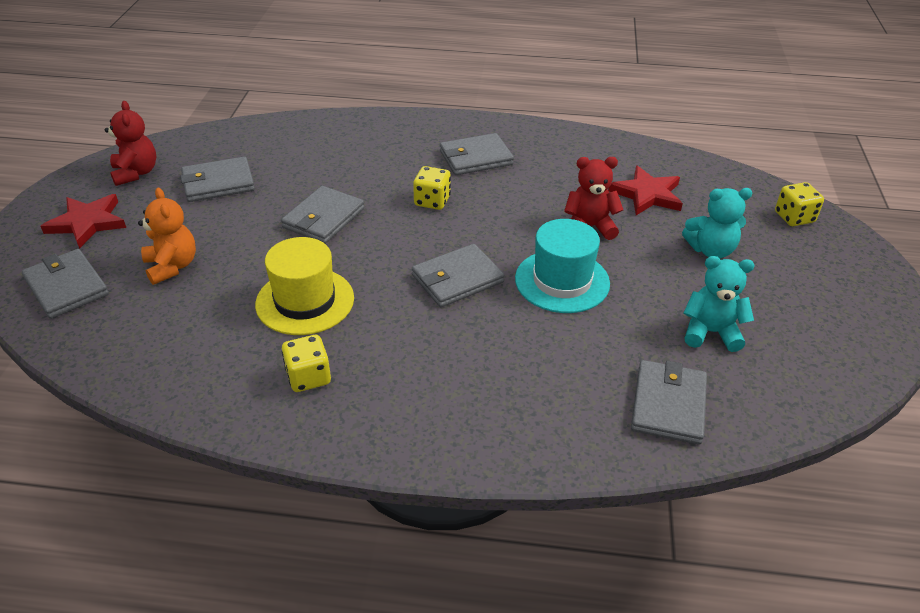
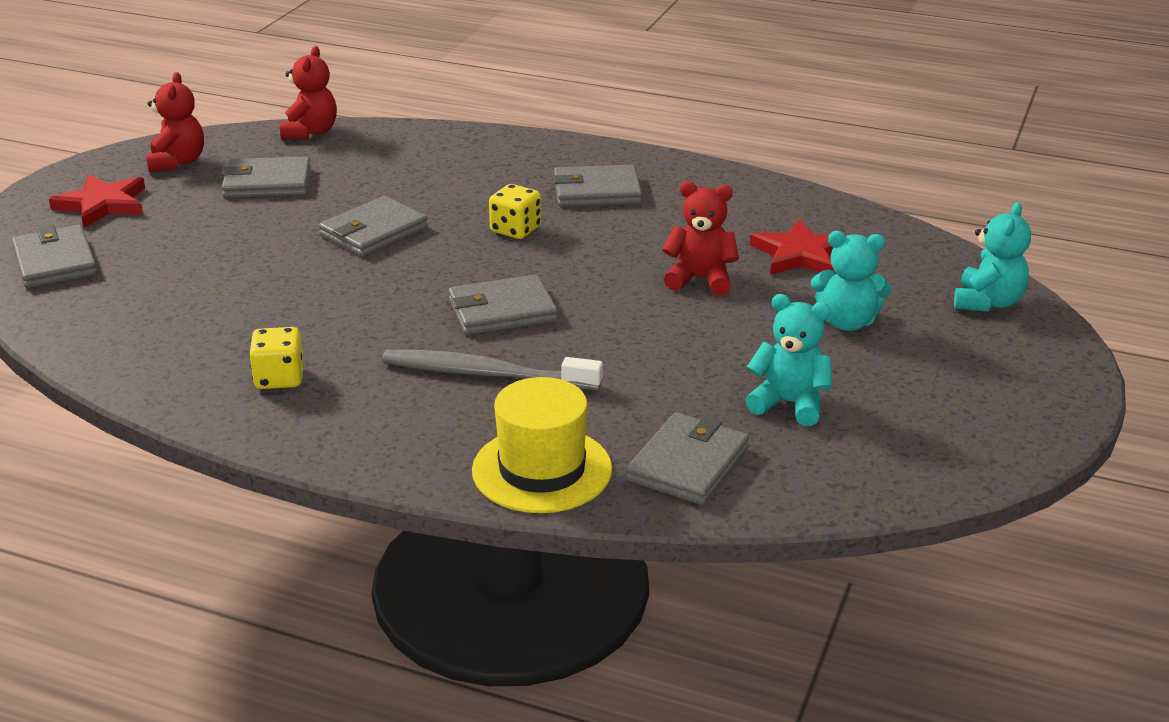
camera: 15 degrees right, 10 degrees down
(172, 266) = (177, 257): orange teddy bear -> none
(233, 132) = (310, 132): none -> red teddy bear
(305, 301) = (311, 308): yellow hat -> yellow hat (542, 470)
(473, 343) = (485, 374): none -> grey toothbrush
(562, 281) = (631, 329): turquoise hat -> none
(794, 217) = (988, 302): yellow dice -> turquoise teddy bear

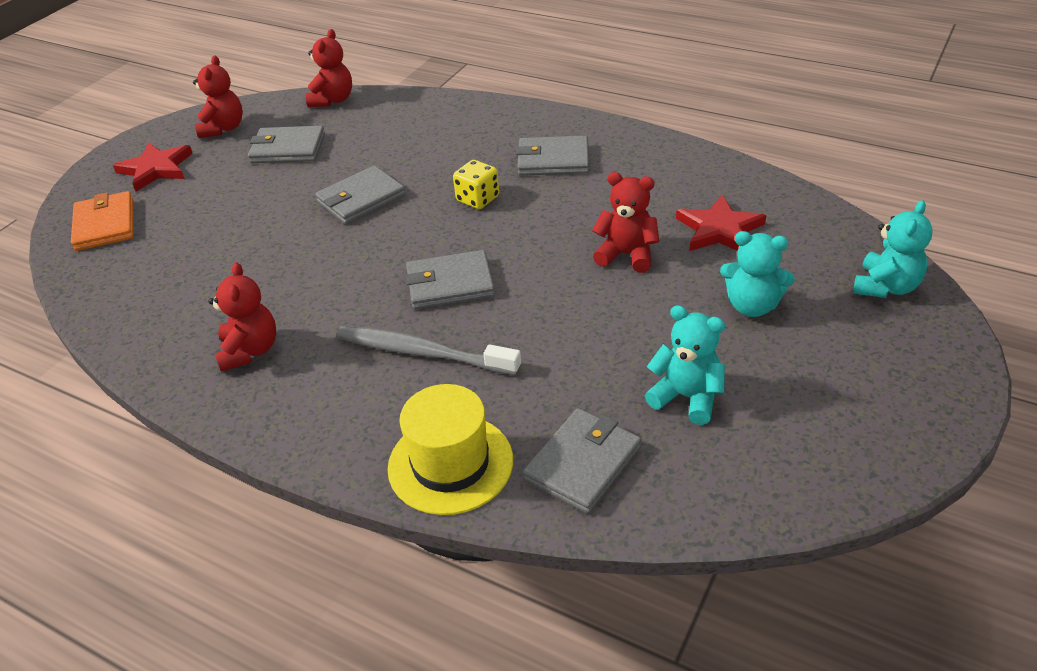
camera: 10 degrees right, 10 degrees up
(55, 262) = (105, 225): grey wallet -> orange wallet
(279, 378) = (250, 351): yellow dice -> red teddy bear

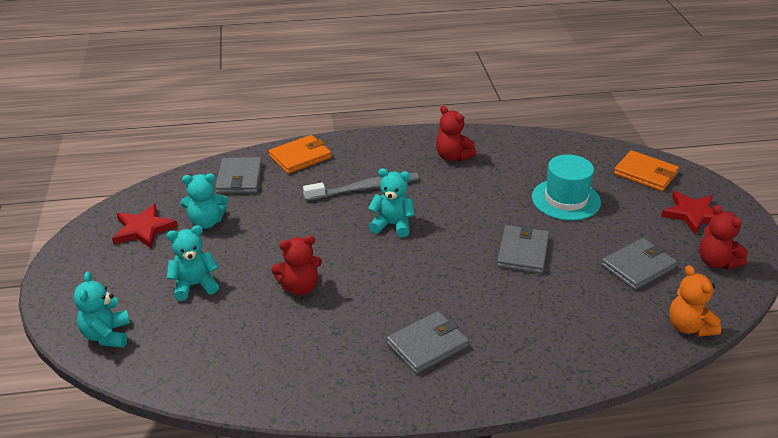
camera: 140 degrees right, 5 degrees down
(231, 232) = (566, 199): none -> turquoise hat
(333, 100) = (689, 327): red teddy bear -> orange teddy bear
(450, 284) = (392, 225): grey wallet -> turquoise teddy bear
(450, 464) = (300, 157): yellow hat -> orange wallet
(478, 199) = (444, 286): yellow dice -> none
(719, 230) = (247, 334): red star -> red star (143, 229)

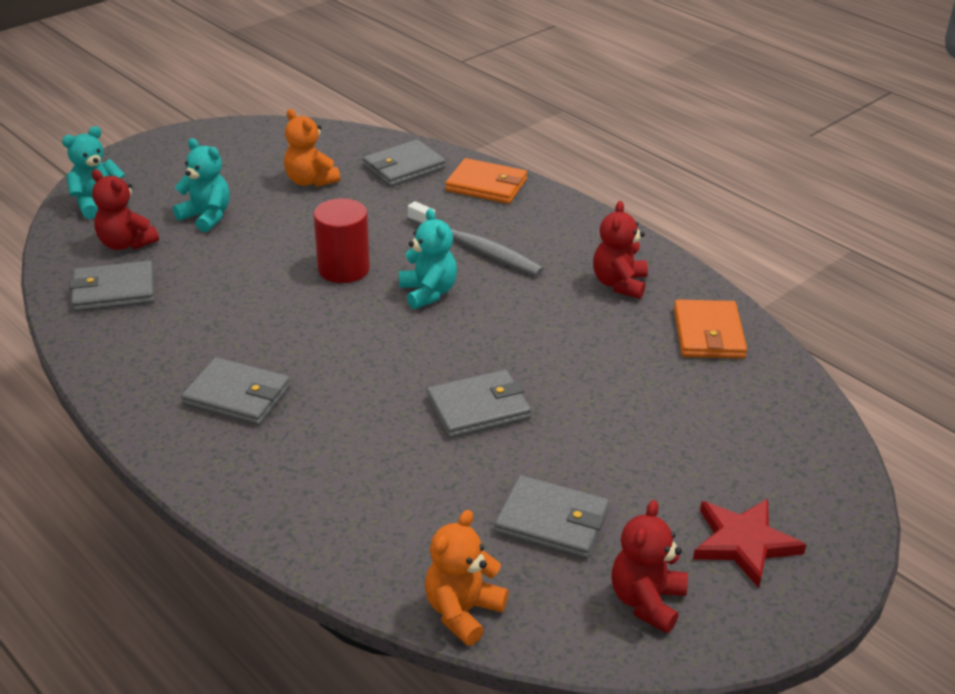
camera: 55 degrees right, 0 degrees up
(143, 229) = (264, 154): red star -> none
(206, 222) = (310, 181): turquoise teddy bear -> orange teddy bear
(241, 365) = (114, 291): none -> grey wallet
(299, 287) = (259, 276): red teddy bear -> red teddy bear (126, 243)
(330, 248) = (343, 269): none -> red cylinder
(566, 199) = (635, 407): turquoise hat -> none
(645, 173) = (794, 463): orange wallet -> orange wallet (708, 334)

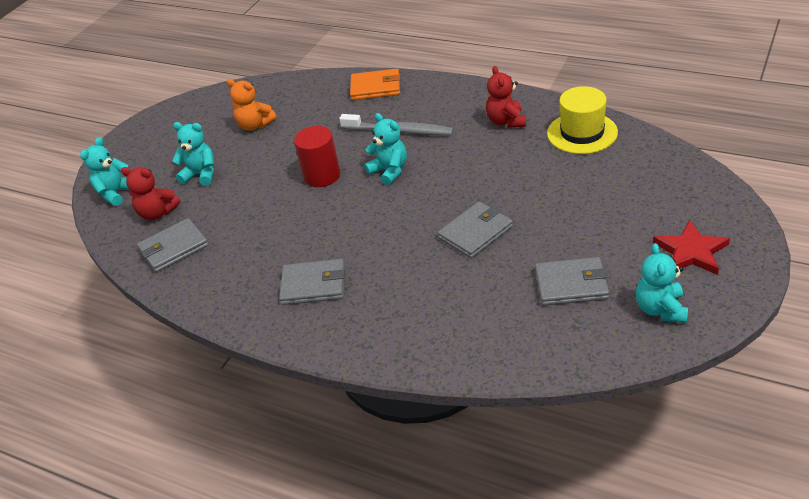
camera: 15 degrees left, 5 degrees up
(403, 167) = (312, 94): grey wallet -> none
(462, 611) = (557, 361): orange teddy bear -> none
(646, 601) = (660, 309): red teddy bear -> turquoise teddy bear
(708, 334) = (582, 133): orange wallet -> yellow hat

